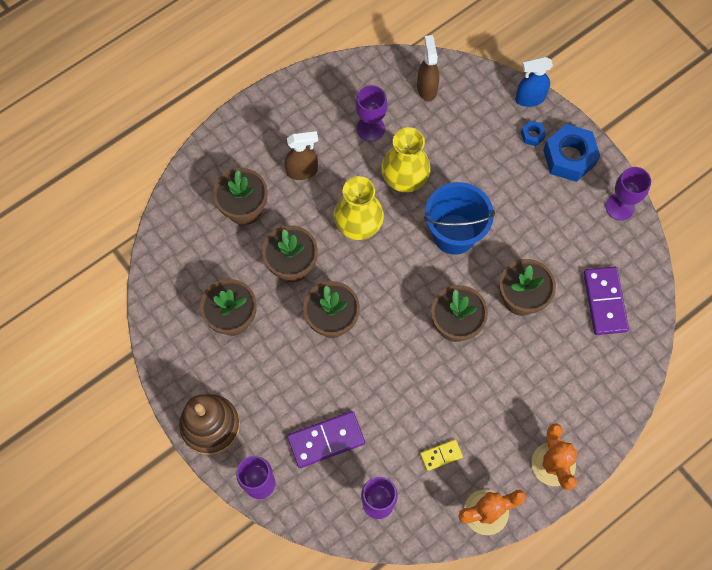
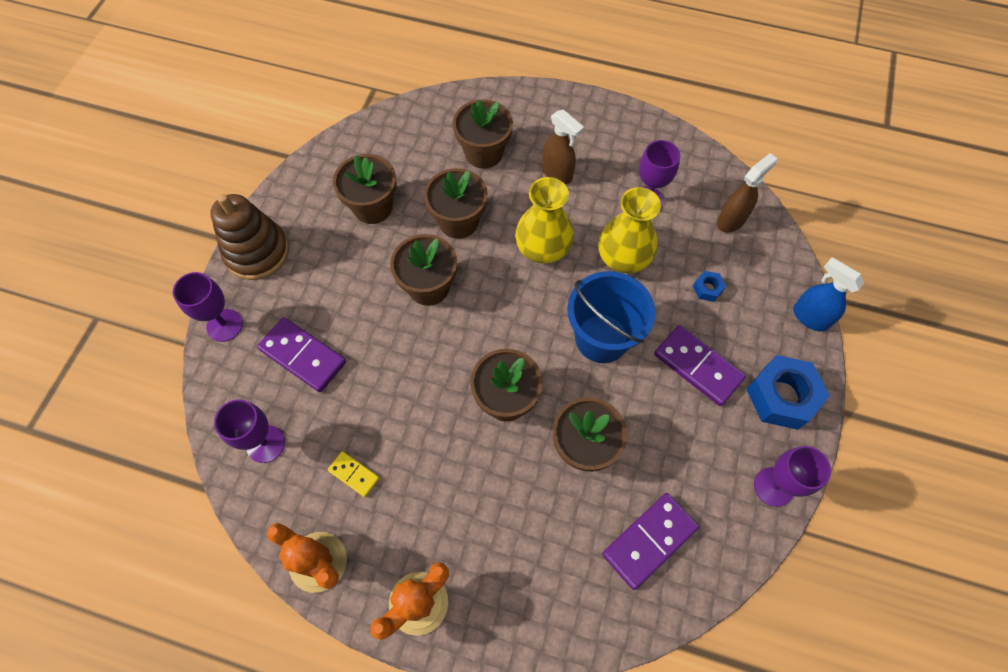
camera: 55 degrees right, 5 degrees down
(515, 190) = (697, 367): none -> purple domino
(532, 135) = (772, 345): blue nut -> blue nut (707, 289)

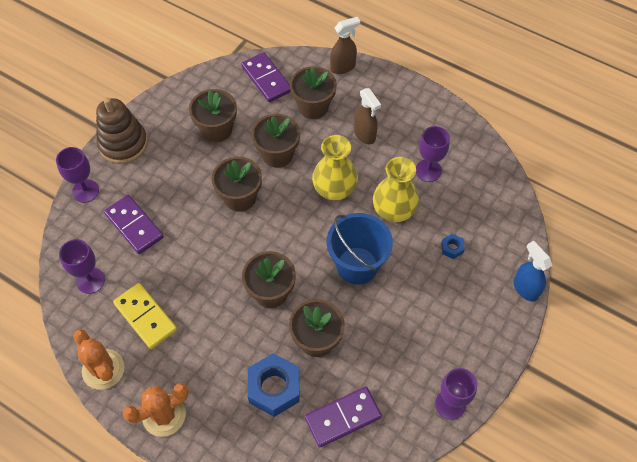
camera: 15 degrees right, 5 degrees down
(354, 474) = (145, 317): yellow domino -> yellow domino, size x1.85
(697, 367) = (423, 304): purple domino -> purple domino (266, 79)
(731, 220) = (490, 201): brown spray bottle -> brown spray bottle (343, 67)
(781, 396) = (480, 341): blue nut -> blue nut (274, 388)

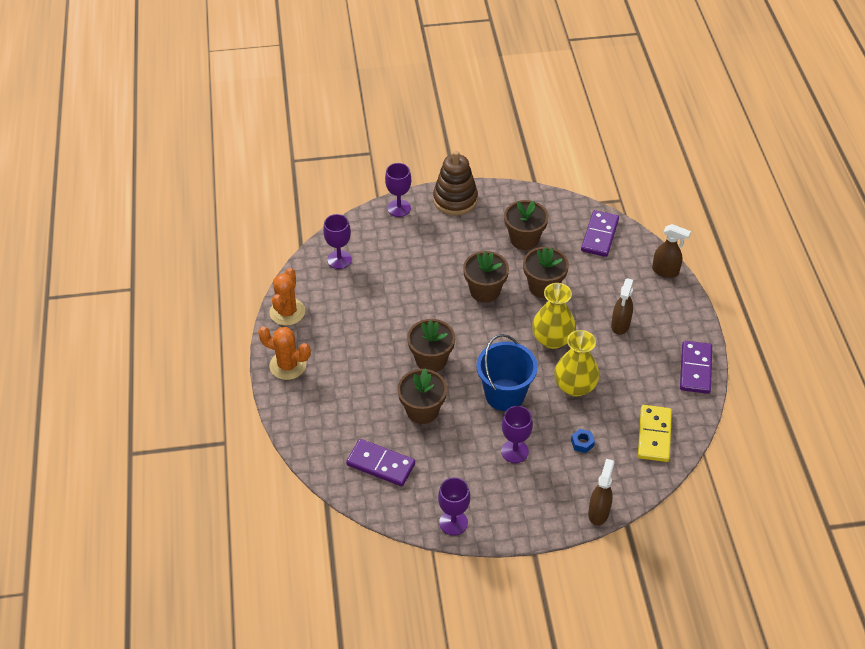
camera: 50 degrees right, 10 degrees down
(134, 226) = (401, 251): purple domino -> purple domino (695, 369)
(145, 317) = (343, 306): yellow domino -> yellow domino (654, 435)
(274, 388) = (363, 411): blue nut -> none
(313, 107) = (608, 278): brown flower pot -> none
(428, 170) = (634, 385): purple goblet -> purple goblet (514, 451)
(525, 288) = (598, 512): blue spray bottle -> brown spray bottle

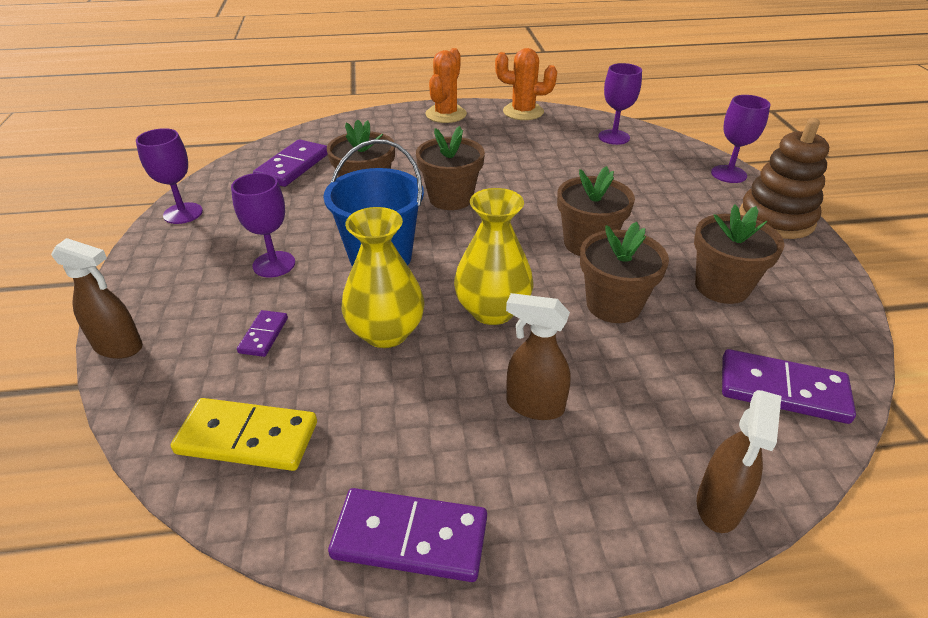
camera: 90 degrees right, 10 degrees down
(582, 443) = (264, 335): blue nut -> purple domino

